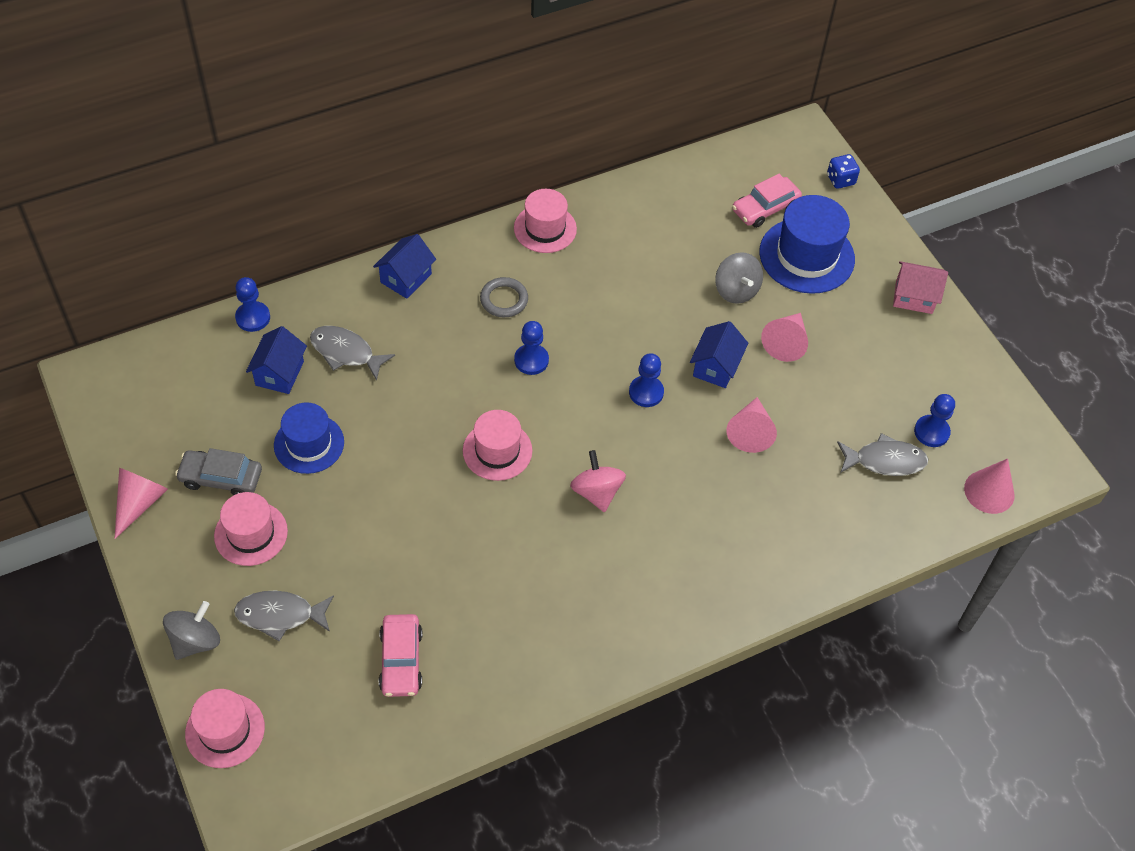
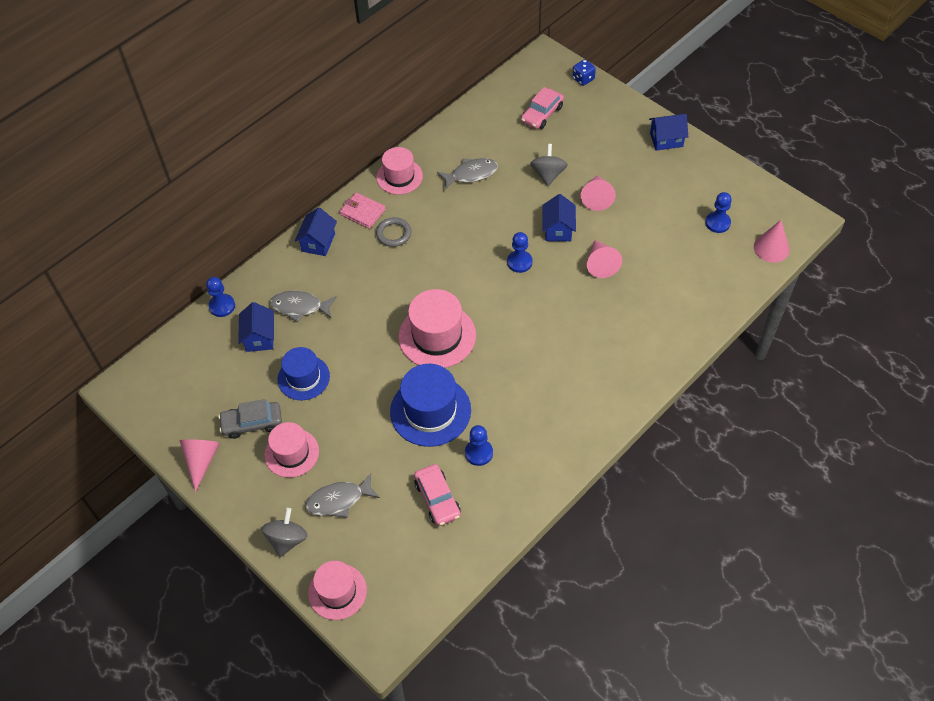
camera: 15 degrees left, 0 degrees up
(478, 258) = (362, 212): none -> pink wallet
(497, 451) = (437, 336): pink hat -> pink hat, size x1.51
(531, 360) = (432, 268): blue pawn -> blue pawn (479, 453)
(596, 492) = (517, 339): pink spinning top -> none
(736, 290) = (548, 174): grey spinning top -> grey spinning top turned 135 degrees counterclockwise
(806, 256) = (584, 136): blue hat -> blue hat (430, 411)
(885, 461) = (696, 252): grey fish -> grey fish (471, 174)
(914, 297) = (666, 140): pink house -> blue house

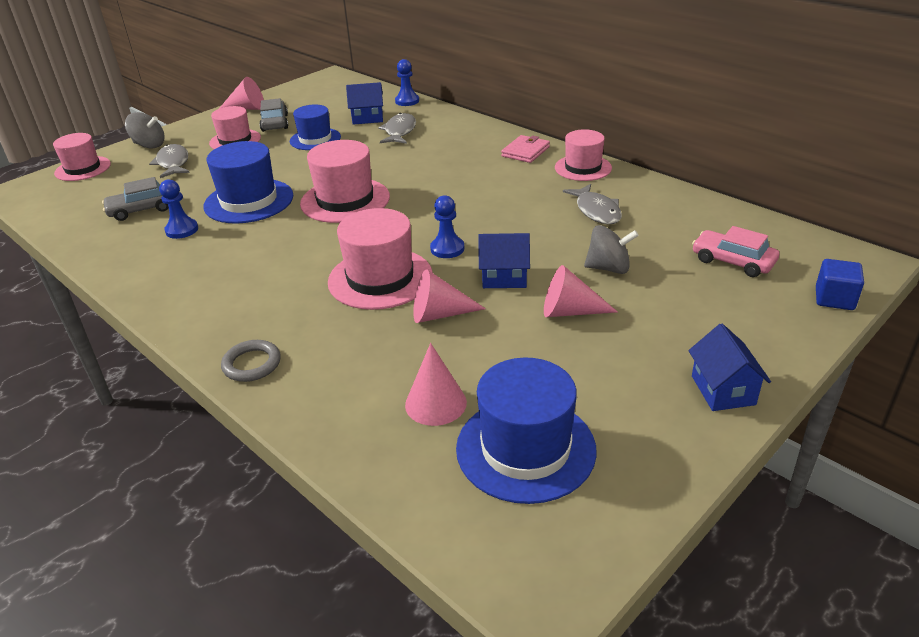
camera: 90 degrees right, 20 degrees down
(318, 242) = (482, 133): blue house -> none
(393, 234) = (494, 169): grey ring -> grey ring (252, 364)
(437, 499) = (142, 209): pink car -> grey car
(558, 300) = (380, 278): none -> pink hat
(583, 79) = (834, 299): blue dice -> blue cube
(717, 223) = (525, 448): blue pawn -> blue hat
(771, 248) = (463, 526): pink cone -> pink cone (435, 403)

